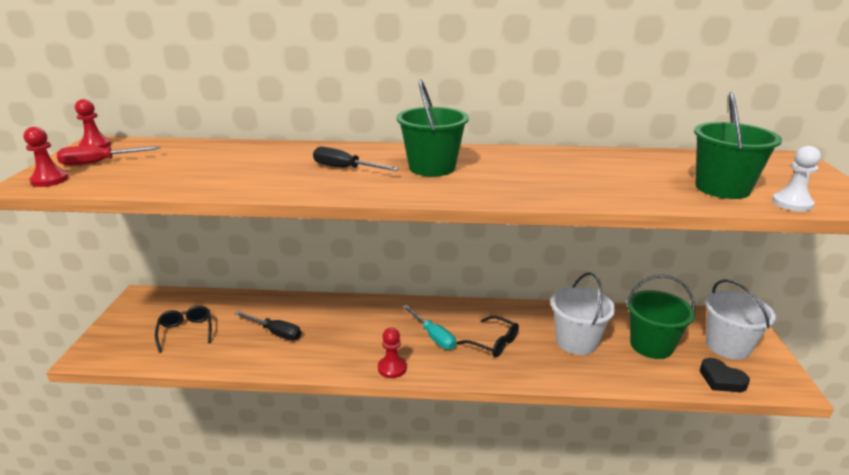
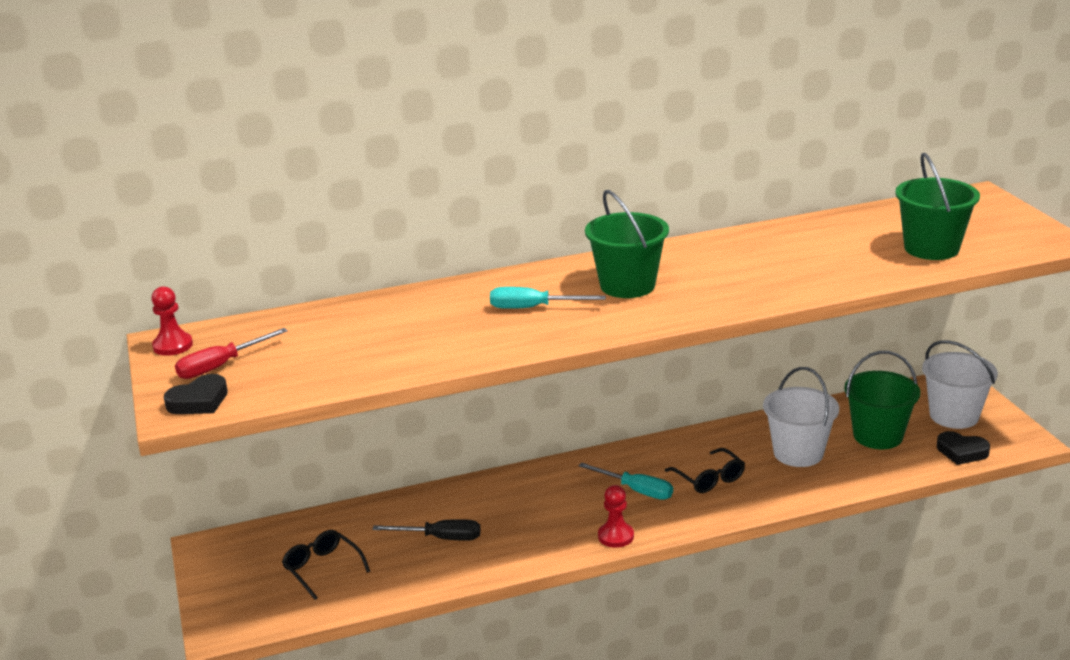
camera: 20 degrees left, 0 degrees up
(50, 180) = (199, 401): red pawn -> black heart
(345, 168) = (533, 308): black screwdriver -> turquoise screwdriver
(493, 343) = (709, 479): black glasses -> black glasses turned 45 degrees clockwise
(792, 203) = (999, 253): white pawn -> none

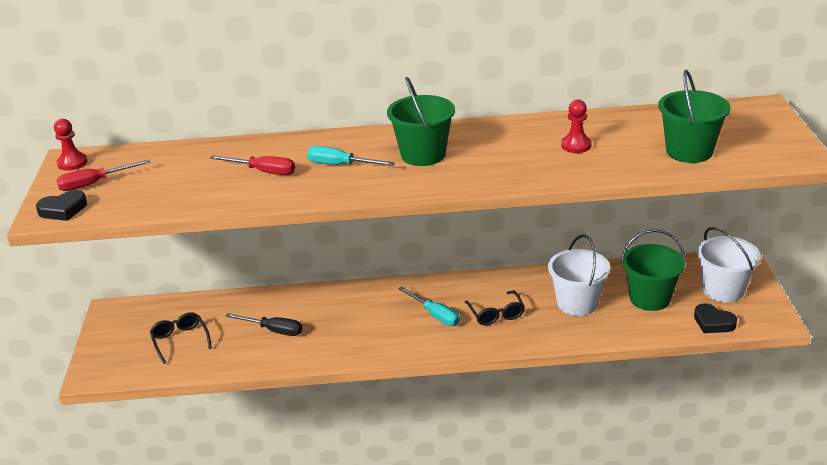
camera: 15 degrees right, 5 degrees up
(439, 326) = (263, 171): none -> red screwdriver
(616, 536) = (401, 350): red pawn -> red pawn (576, 145)

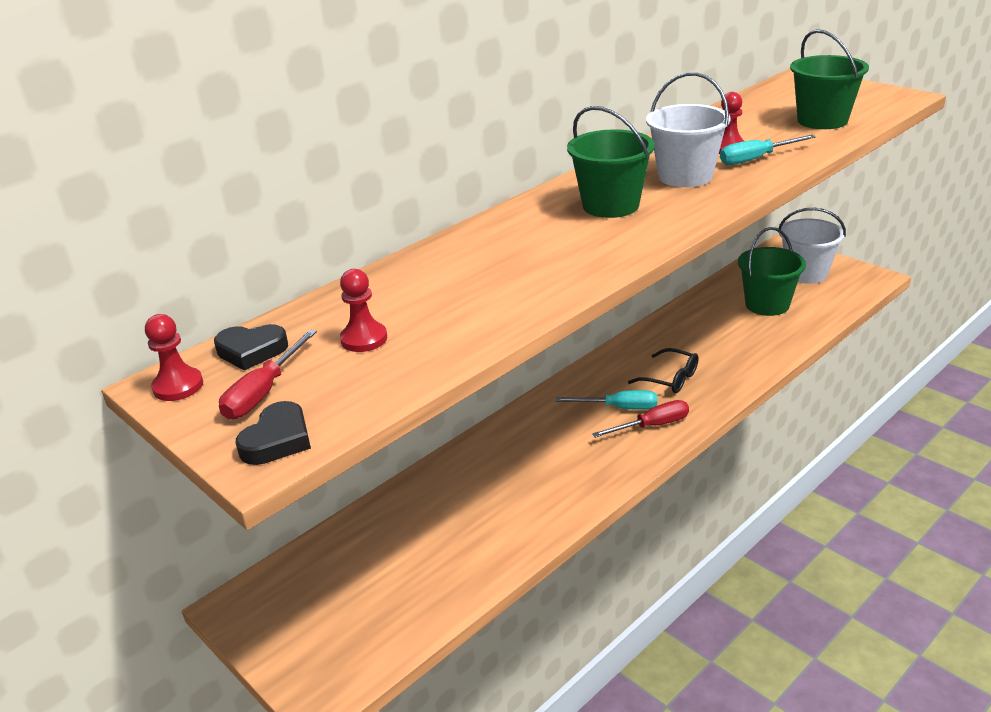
camera: 40 degrees left, 0 degrees up
(171, 177) = (364, 339): none -> red pawn
(180, 340) = (383, 585): black glasses -> none
(263, 171) = (471, 286): red screwdriver -> red screwdriver (652, 425)
(273, 330) = (479, 511): black screwdriver -> none
(340, 165) = (546, 246): turquoise screwdriver -> turquoise screwdriver (756, 159)
(577, 303) = (720, 336): white bucket -> white bucket (685, 176)
(713, 322) = (839, 299): black heart -> black heart (251, 351)

